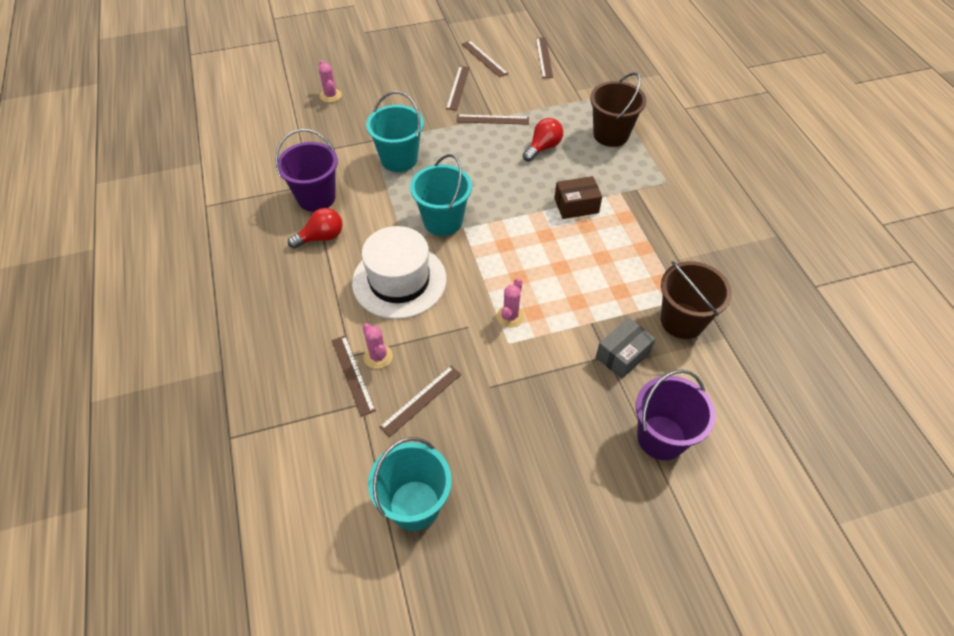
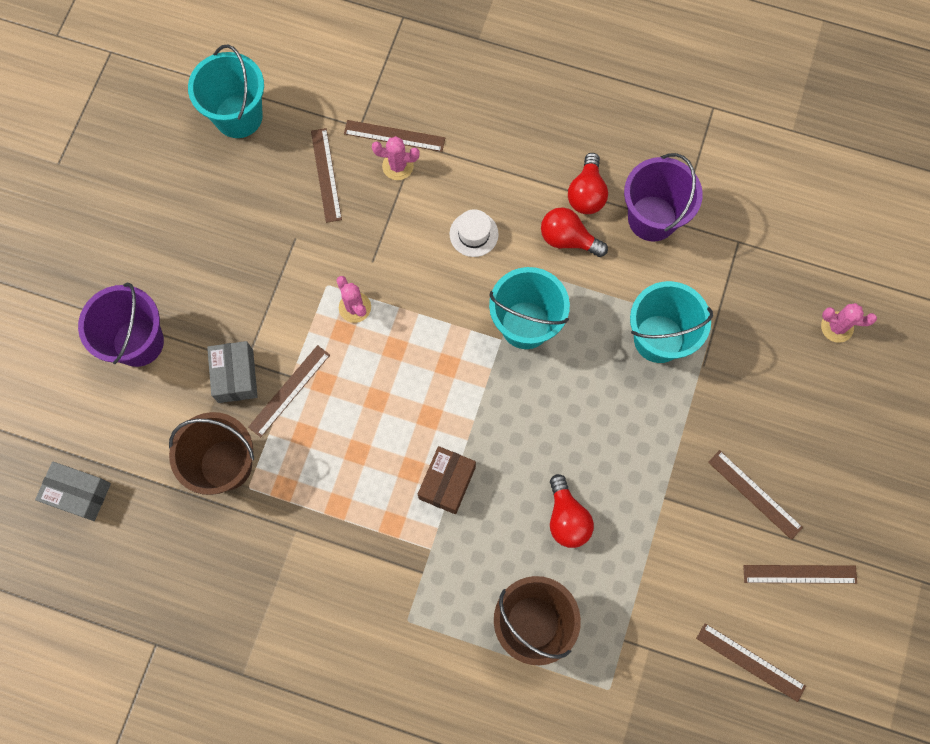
camera: 125 degrees right, 20 degrees up
(364, 230) = (568, 239): none -> red light bulb
(399, 281) = (473, 234): white hat -> white hat, size x0.44
(492, 119) = (660, 494): brown ruler -> brown ruler (289, 390)
(792, 395) = (79, 493): none -> grey box

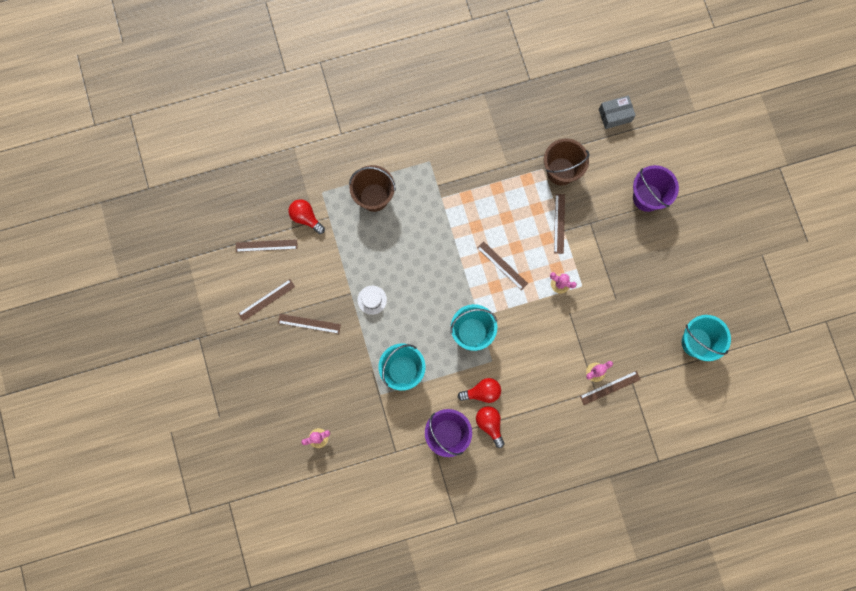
camera: 145 degrees right, 5 degrees up
(235, 376) = (589, 213): grey box -> none
(326, 175) = (627, 342): brown ruler -> brown ruler (502, 265)
(447, 483) = (455, 231): brown box -> none
(473, 234) = (530, 362): white hat -> white hat (372, 300)
(566, 518) = (389, 253): red light bulb -> red light bulb (306, 218)

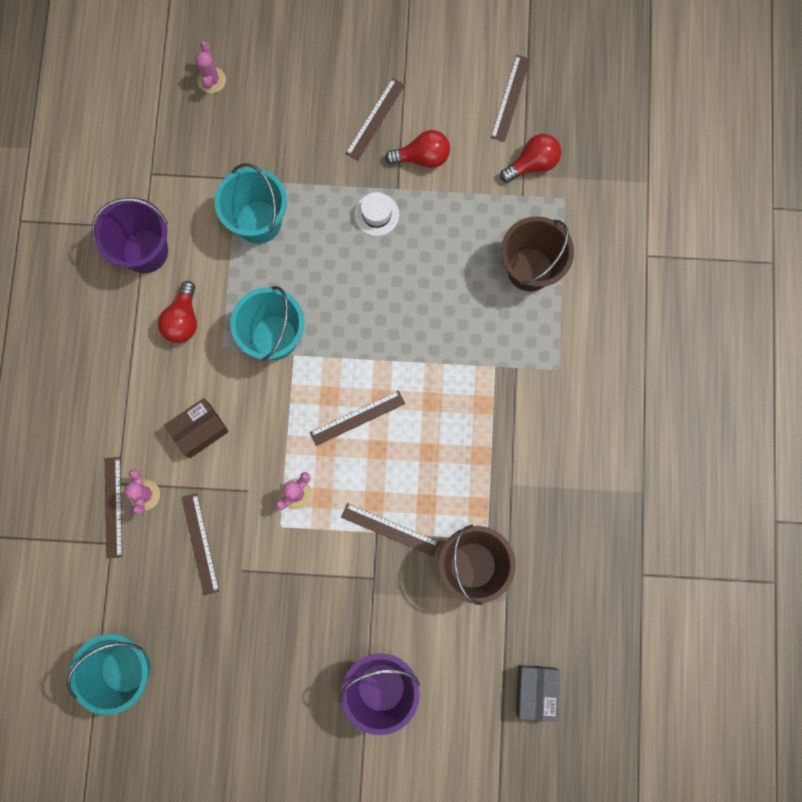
camera: 110 degrees right, 0 degrees up
(266, 300) = (430, 74): brown ruler -> brown ruler (200, 543)
(490, 424) = (134, 314): red light bulb -> red light bulb (422, 157)
(545, 355) = (199, 430): none -> brown box

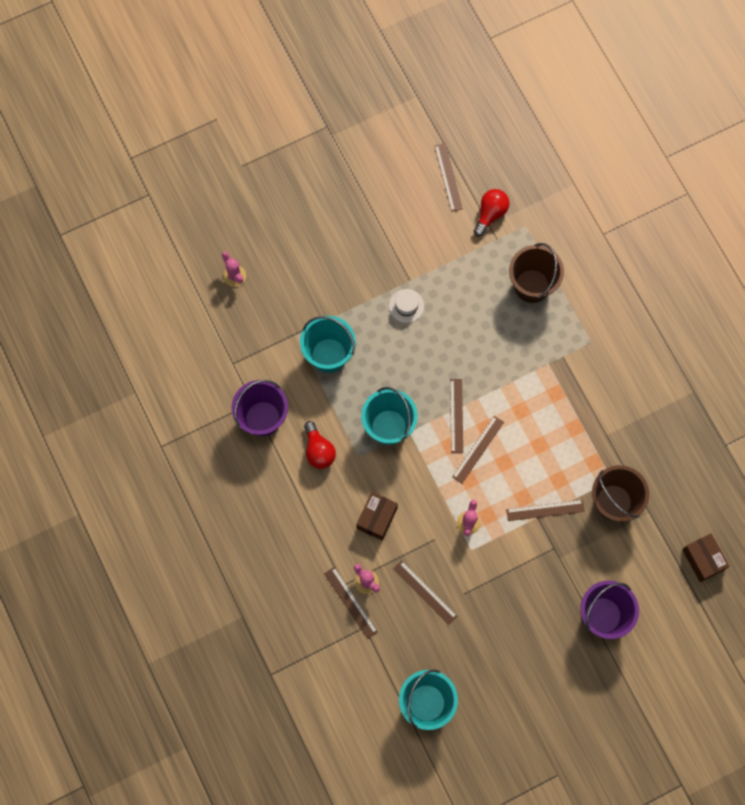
camera: 30 degrees left, 5 degrees down
(375, 119) = (365, 241): brown ruler -> brown ruler (456, 415)
(422, 157) = (413, 250): red light bulb -> none
(535, 691) = (703, 559): grey box -> brown box

